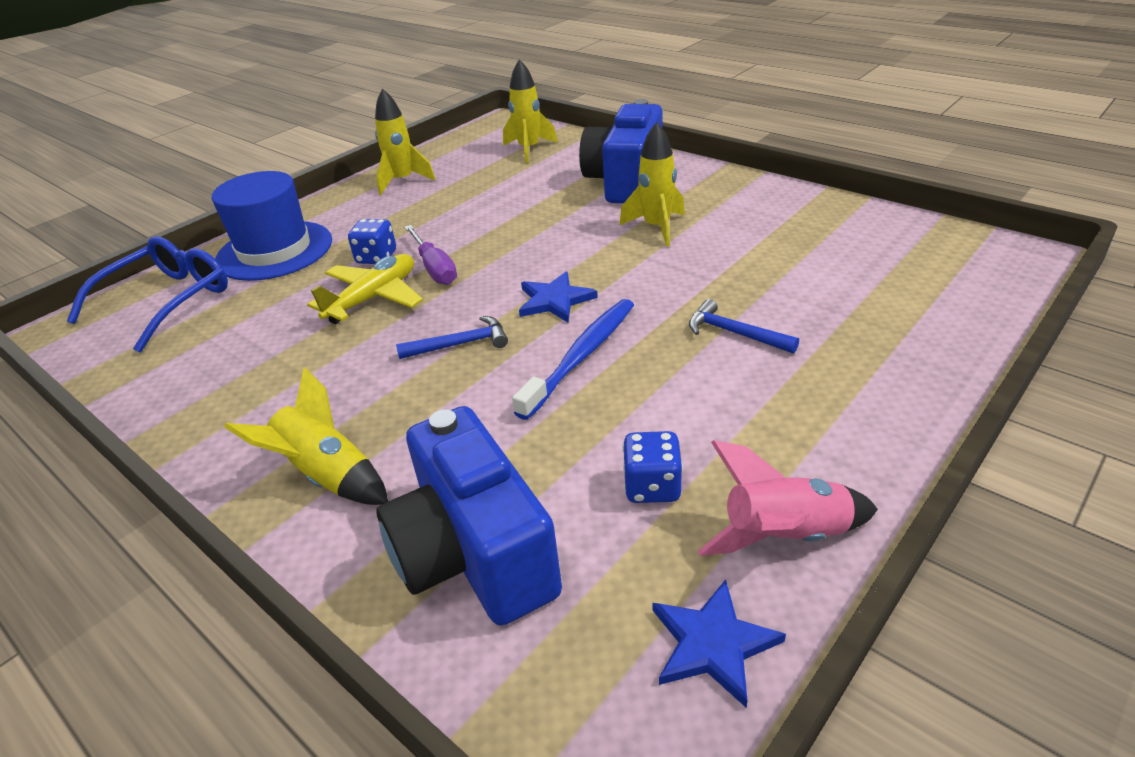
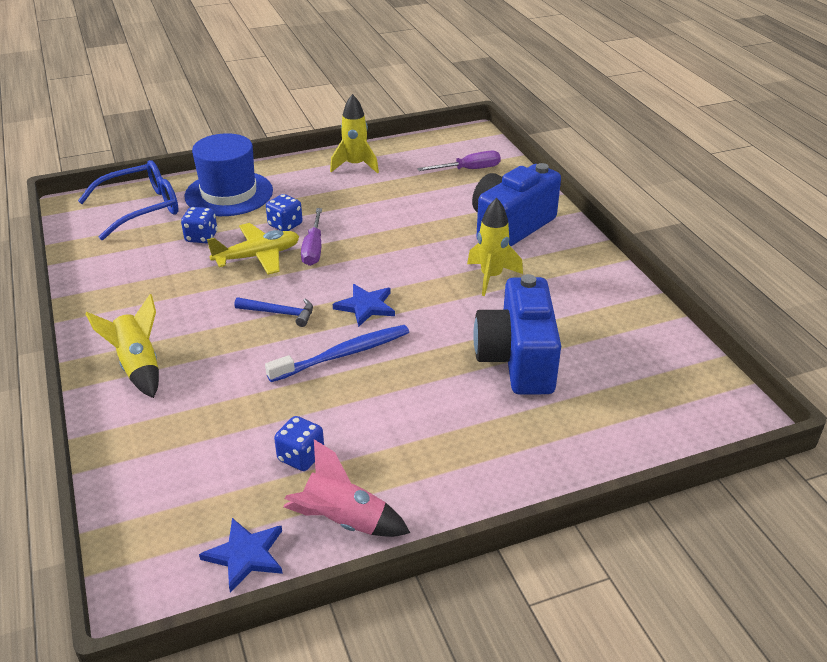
camera: 25 degrees right, 0 degrees up
(280, 303) = (201, 237): none -> blue dice
(474, 554) = (173, 448): blue camera -> blue camera (517, 359)
(529, 149) = (469, 169): yellow rocket -> purple screwdriver
(734, 333) = (456, 382): blue hammer -> none

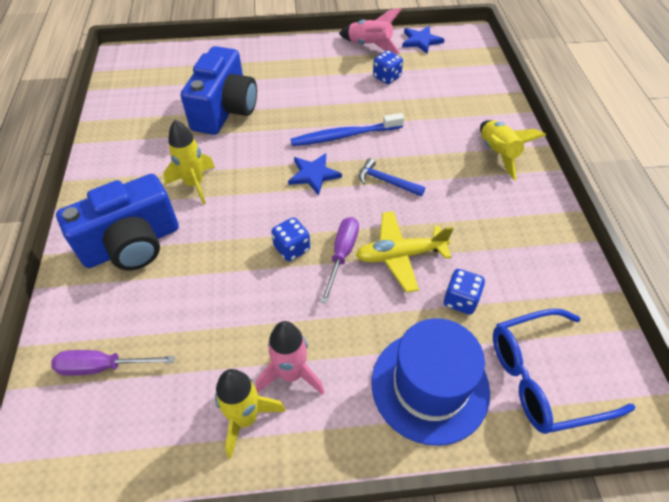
camera: 165 degrees left, 15 degrees up
(285, 225) = (365, 301): blue dice -> blue dice (292, 248)
(332, 185) = (291, 374): none -> pink rocket

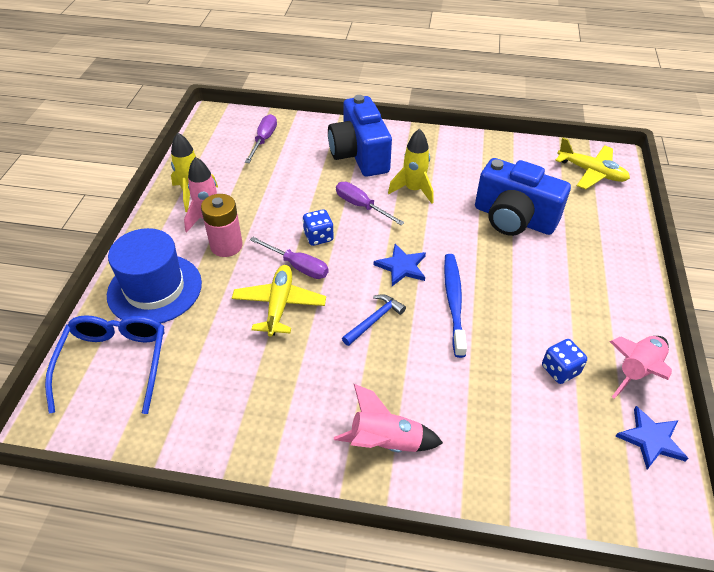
camera: 105 degrees right, 5 degrees down
(147, 68) = (591, 172): none -> yellow plane
(231, 222) = (361, 206): none -> purple screwdriver
(333, 335) = (226, 246): none -> pink battery
(460, 300) = (213, 333): blue dice -> none
(498, 154) = (385, 442): yellow rocket -> pink rocket

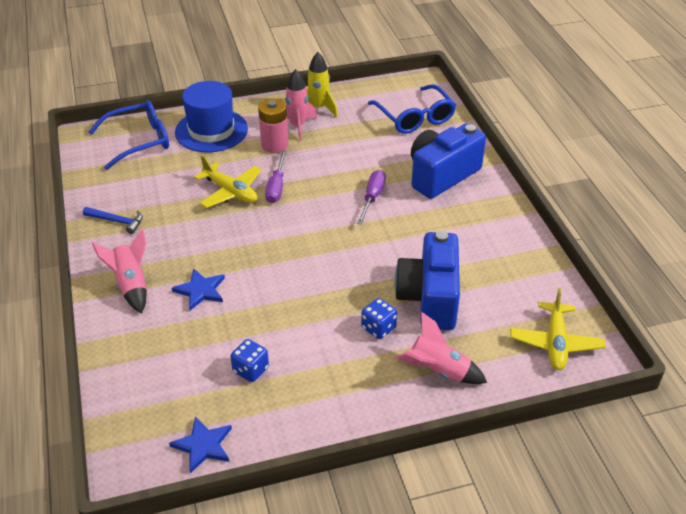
camera: 65 degrees right, 5 degrees down
(264, 140) = (414, 117): purple screwdriver -> blue glasses
(279, 305) = (230, 192): yellow plane -> yellow plane turned 60 degrees clockwise
(318, 237) = (317, 186): blue dice -> blue dice (378, 328)
(374, 320) = (244, 245): blue hammer -> blue hammer (117, 221)
(401, 267) = (313, 243): blue star -> blue star (200, 290)
(413, 190) = (419, 222): yellow rocket -> none
(454, 302) = (291, 285): blue toothbrush -> none
(636, 371) = (278, 424): pink rocket -> pink rocket (438, 371)

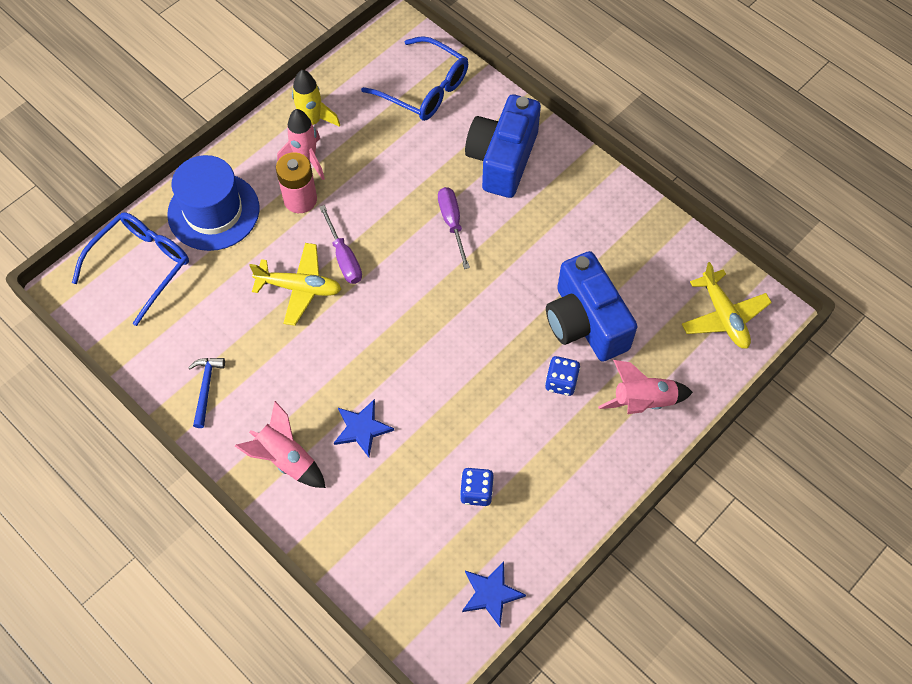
camera: 30 degrees left, 20 degrees up
(117, 221) = (206, 388): blue hammer -> blue hammer turned 75 degrees counterclockwise

